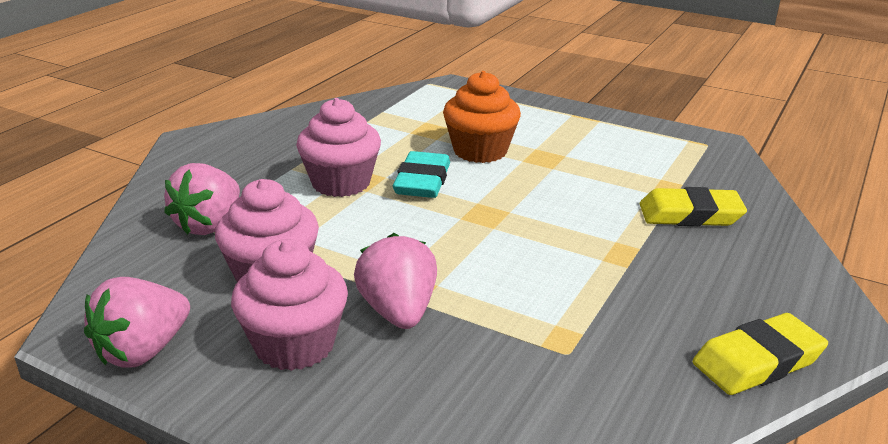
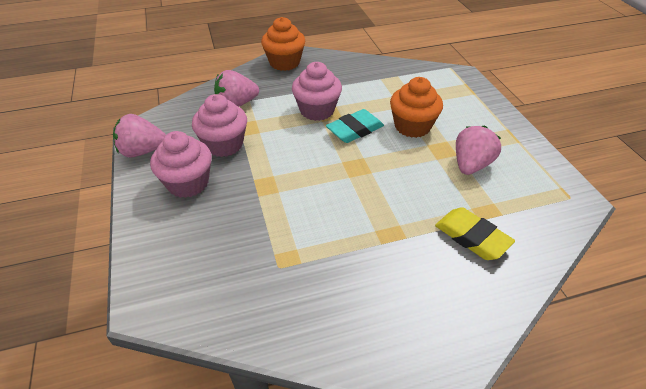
camera: 45 degrees right, 15 degrees up
(203, 152) = (284, 63): none -> orange cupcake
(398, 312) = (244, 194): pink strawberry -> pink strawberry (471, 165)
(757, 361) = (360, 346): yellow eraser -> none

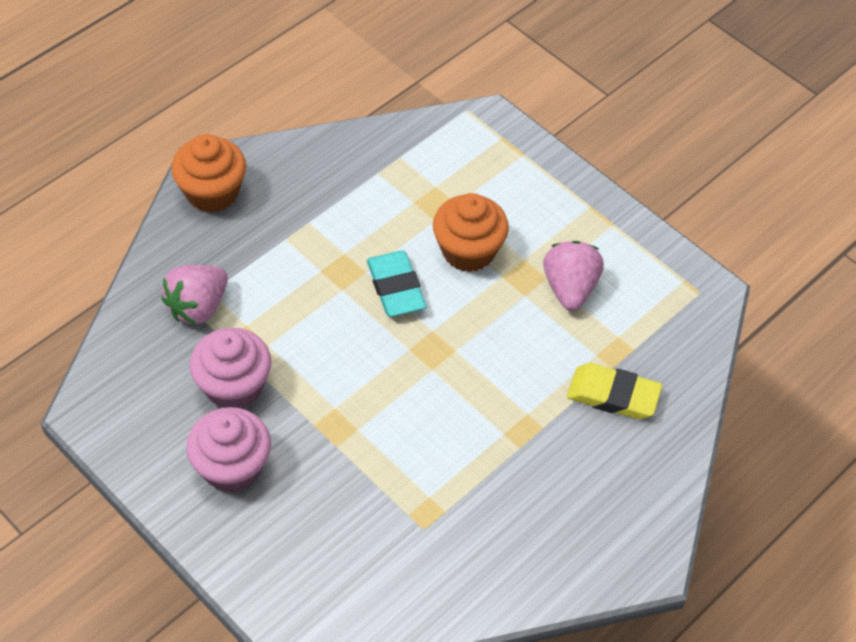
camera: 30 degrees left, 10 degrees up
(142, 151) = (127, 445): pink strawberry -> none
(317, 110) = (323, 272): pink cupcake -> none
(355, 130) = (396, 288): turquoise eraser -> turquoise eraser turned 45 degrees counterclockwise

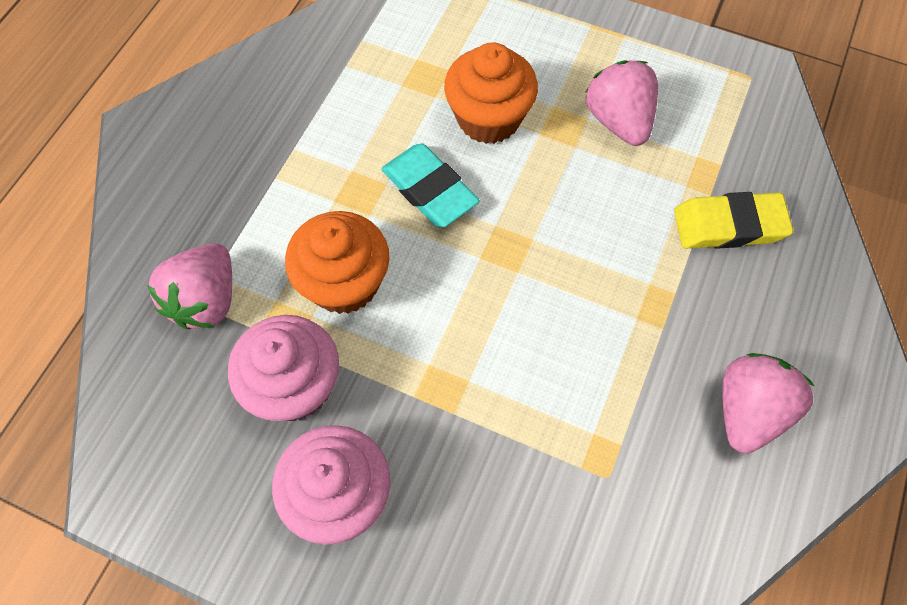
camera: 20 degrees left, 10 degrees up
(212, 192) = (164, 153): orange cupcake -> orange cupcake (344, 283)
(551, 525) = (748, 411): none -> pink strawberry

